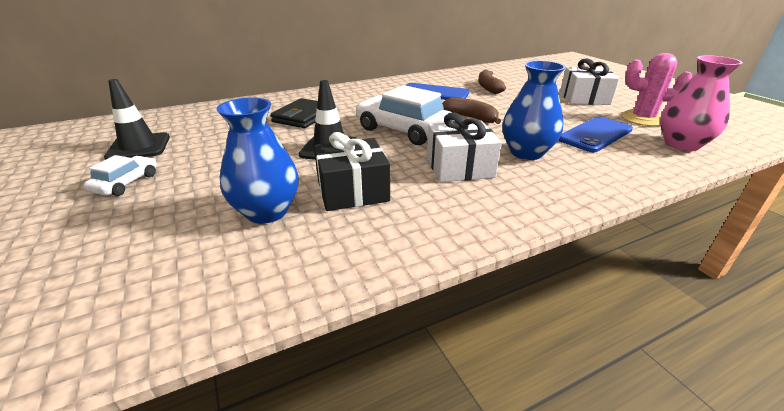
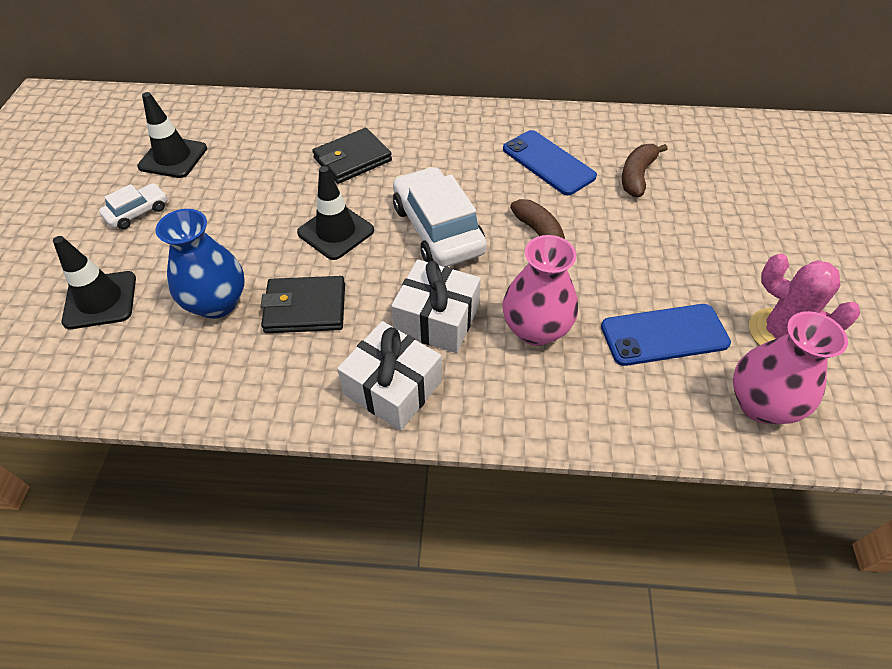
camera: 30 degrees right, 20 degrees up
(128, 249) = (100, 300): none -> black traffic cone
(352, 191) = (305, 308): black gift -> black wallet
(526, 153) = (535, 329): blue vase -> pink vase
(584, 98) = (752, 253): white gift -> white gift (392, 388)

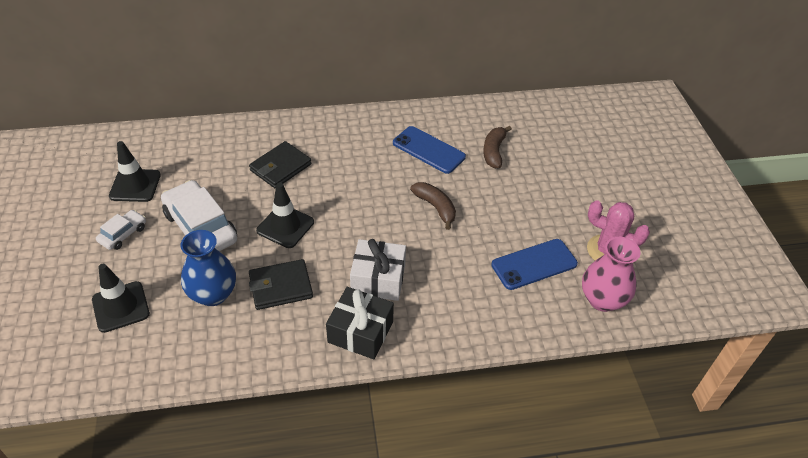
camera: 15 degrees left, 5 degrees down
(392, 388) = (360, 332): white gift -> black gift
(437, 229) = (360, 213): white car -> white car (200, 227)
(535, 329) = (448, 275): pink vase -> none

